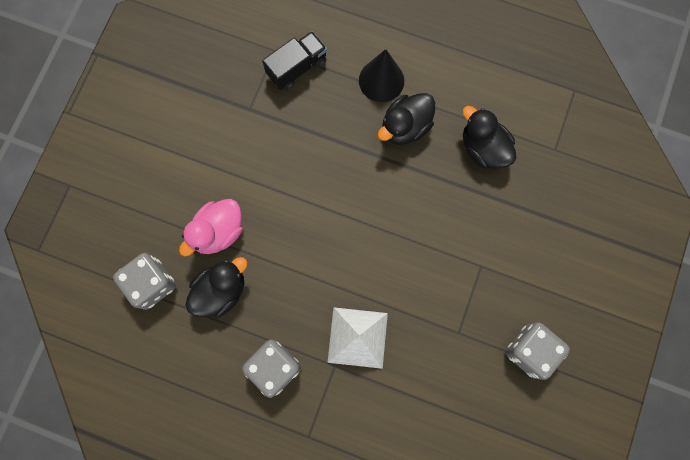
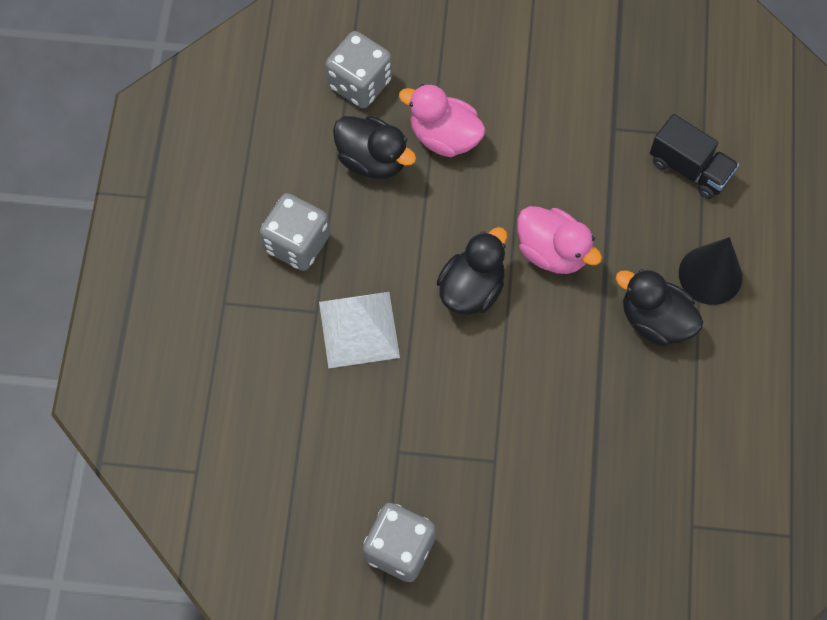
camera: 75 degrees right, 10 degrees down
(334, 180) = (552, 252): none -> pink duck
(483, 148) = (659, 428): black duck -> black duck (472, 288)

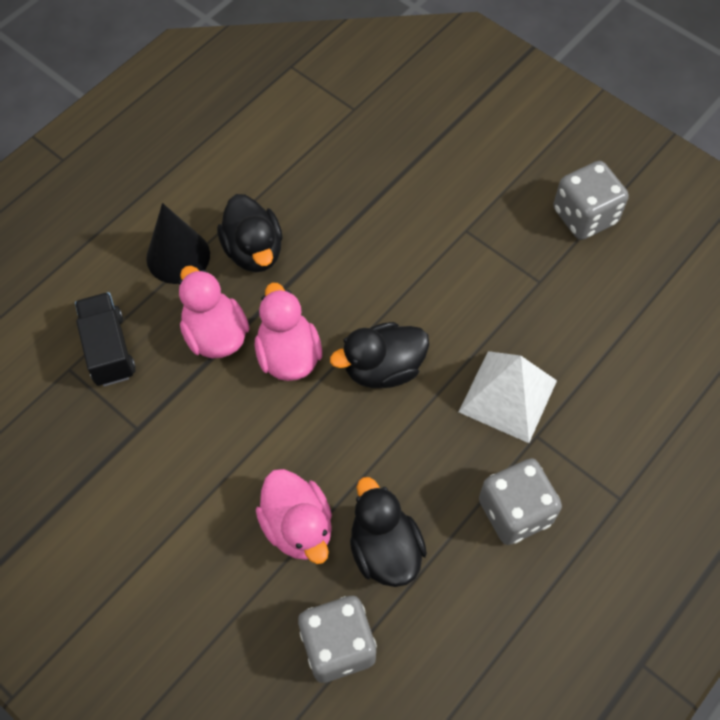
camera: 145 degrees left, 5 degrees down
(621, 231) = (215, 334): none -> pink duck

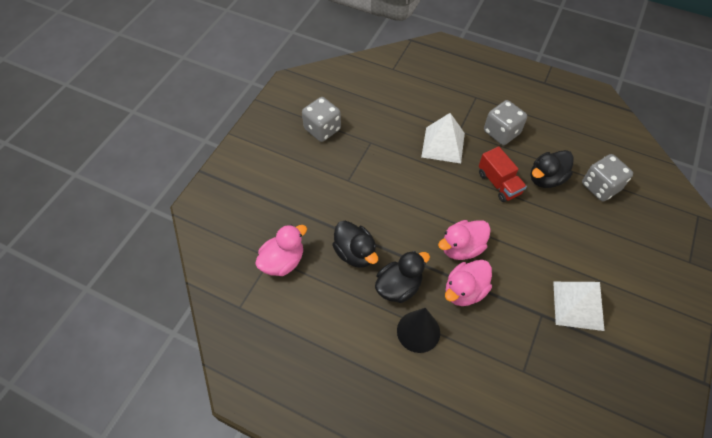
camera: 105 degrees left, 5 degrees down
(108, 349) = (500, 351): black truck -> none
(130, 489) = (578, 305): none -> white pyramid
(298, 526) = (554, 218): pink duck -> pink duck (283, 261)
(383, 368) = (450, 200): black duck -> black duck (355, 253)
(396, 460) = (499, 183): none -> red truck

